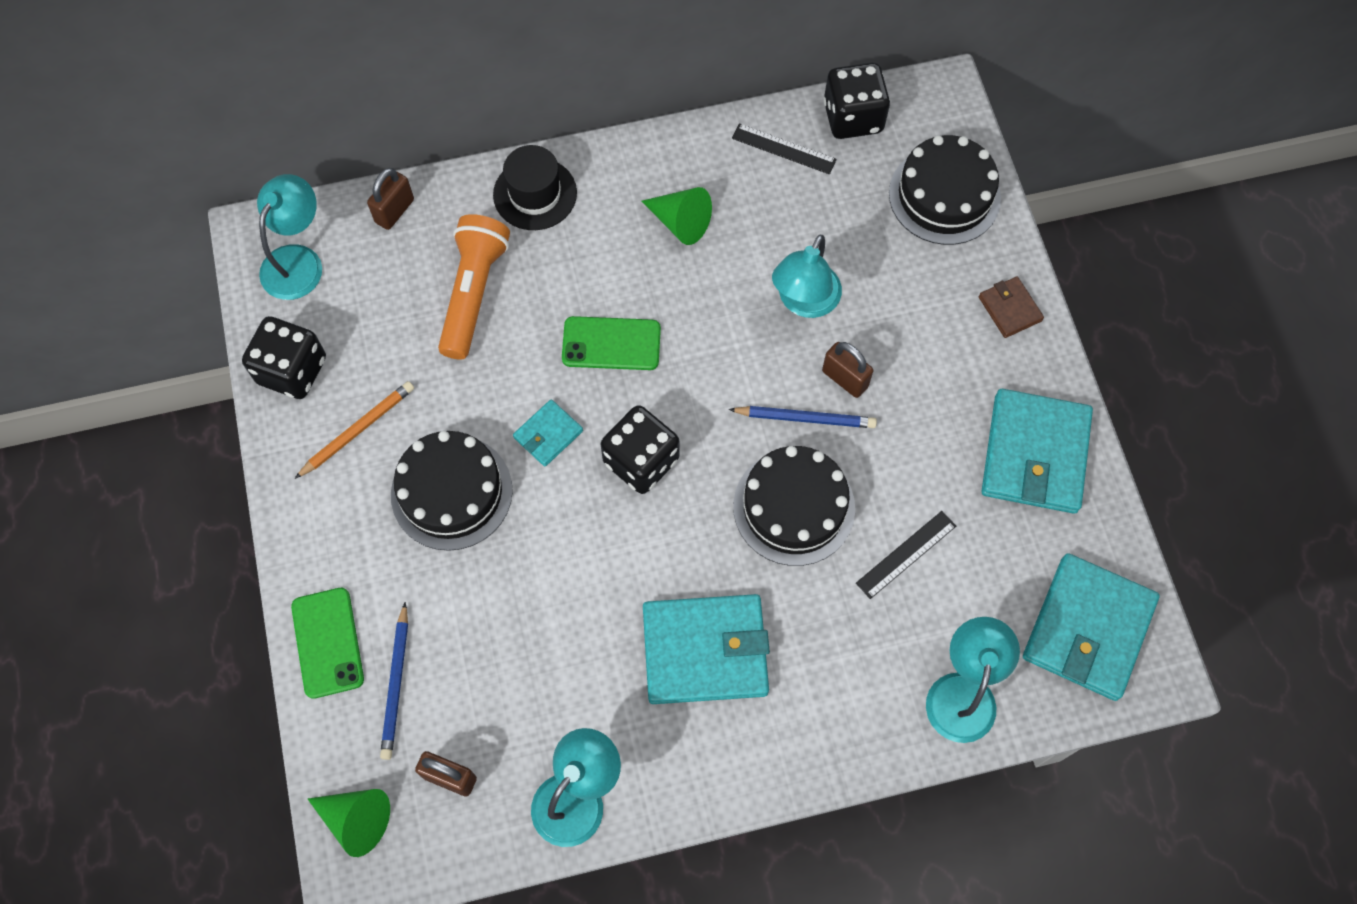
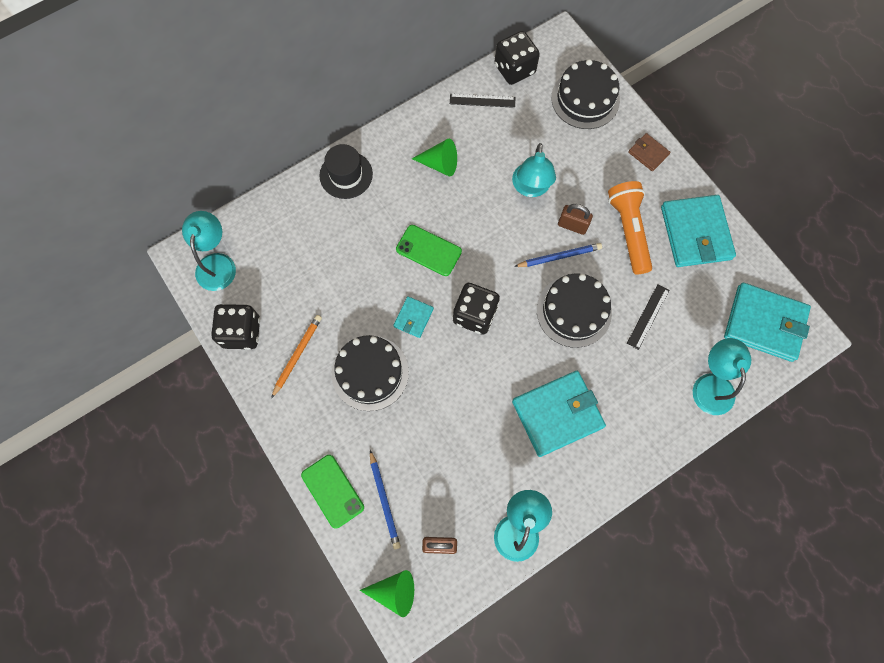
camera: 20 degrees left, 5 degrees up
(394, 211) = (264, 213): brown padlock -> none
(473, 293) = (333, 247): orange flashlight -> orange flashlight (628, 231)
(611, 344) = (428, 250): green phone -> green phone turned 45 degrees clockwise
(1088, 629) = (764, 323): turquoise wallet -> turquoise wallet turned 75 degrees counterclockwise

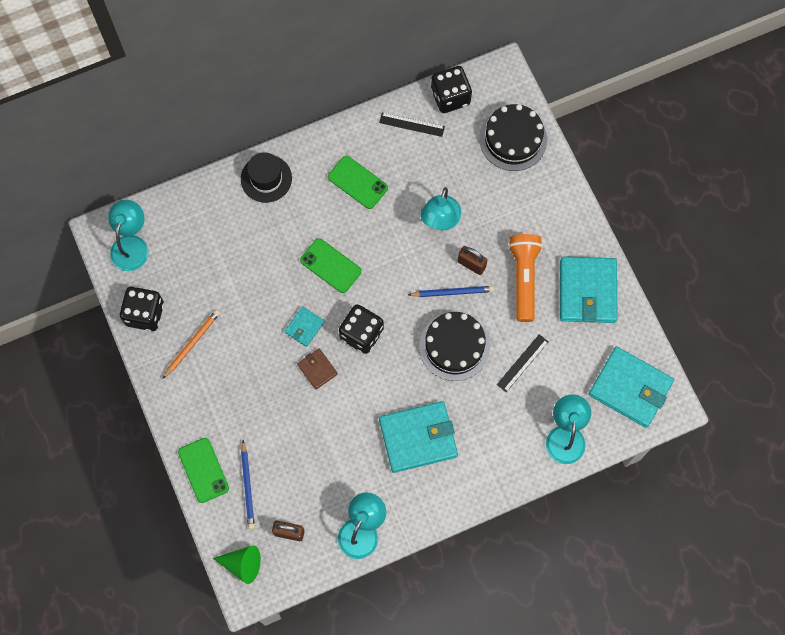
camera: 10 degrees right, 0 degrees up
(370, 373) = (255, 371): black cake -> none
(440, 164) = (357, 182): green cone -> green phone
(648, 153) = (561, 205): brown wallet -> brown wallet (317, 369)

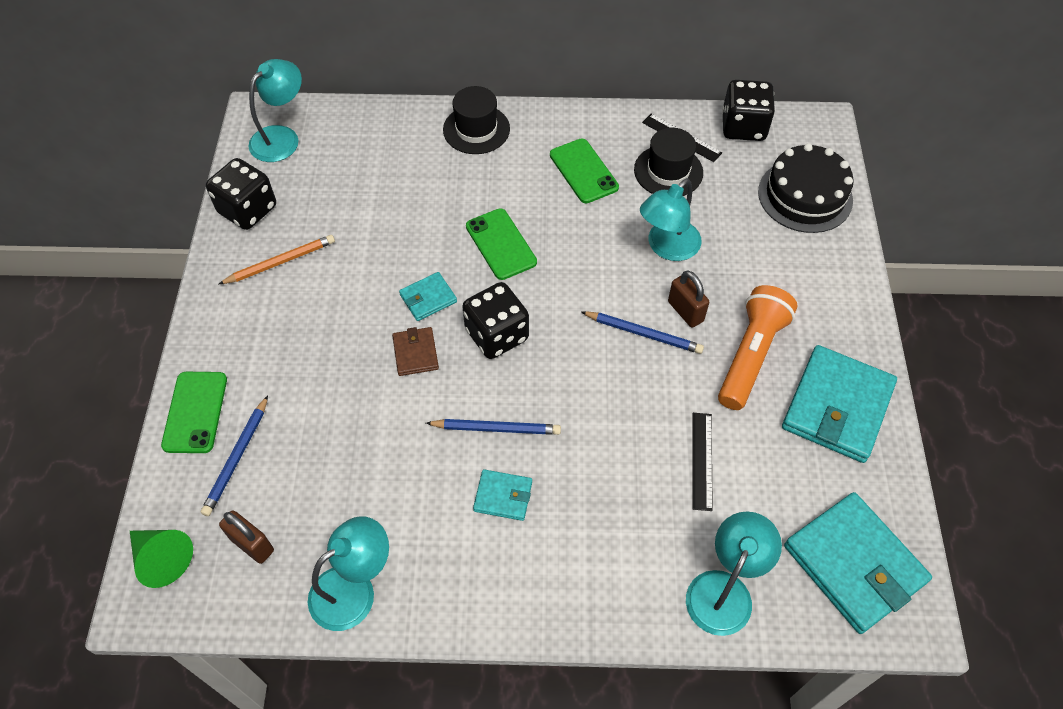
camera: 25 degrees right, 15 degrees down
(393, 397) = (496, 428): none -> blue pencil
(415, 157) = (668, 171): none -> black hat
(418, 437) = (503, 496): turquoise wallet -> turquoise wallet, size x0.49
(454, 346) = (614, 400): black cake -> none
(522, 363) = (701, 460): black ruler -> black ruler turned 60 degrees counterclockwise

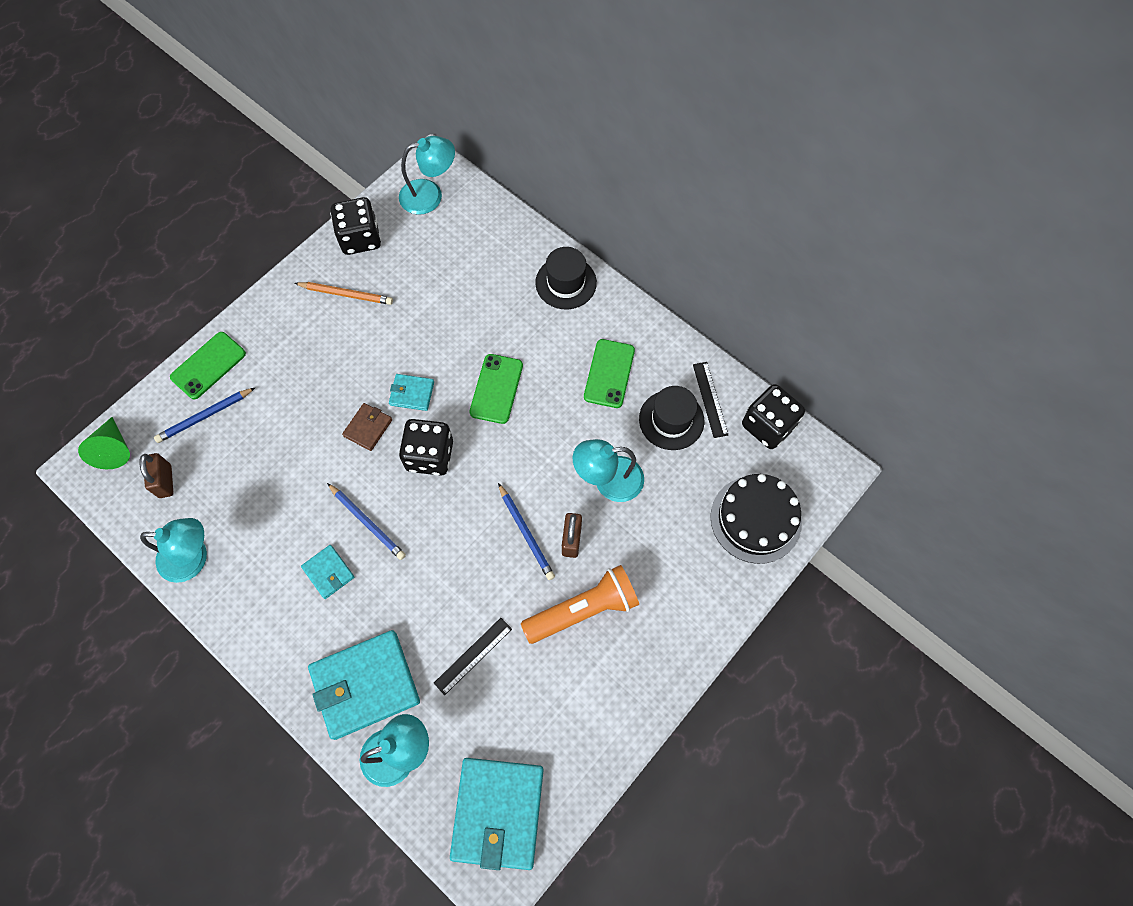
camera: 40 degrees right, 10 degrees up
(837, 406) = (604, 697): turquoise wallet -> turquoise wallet (365, 685)

